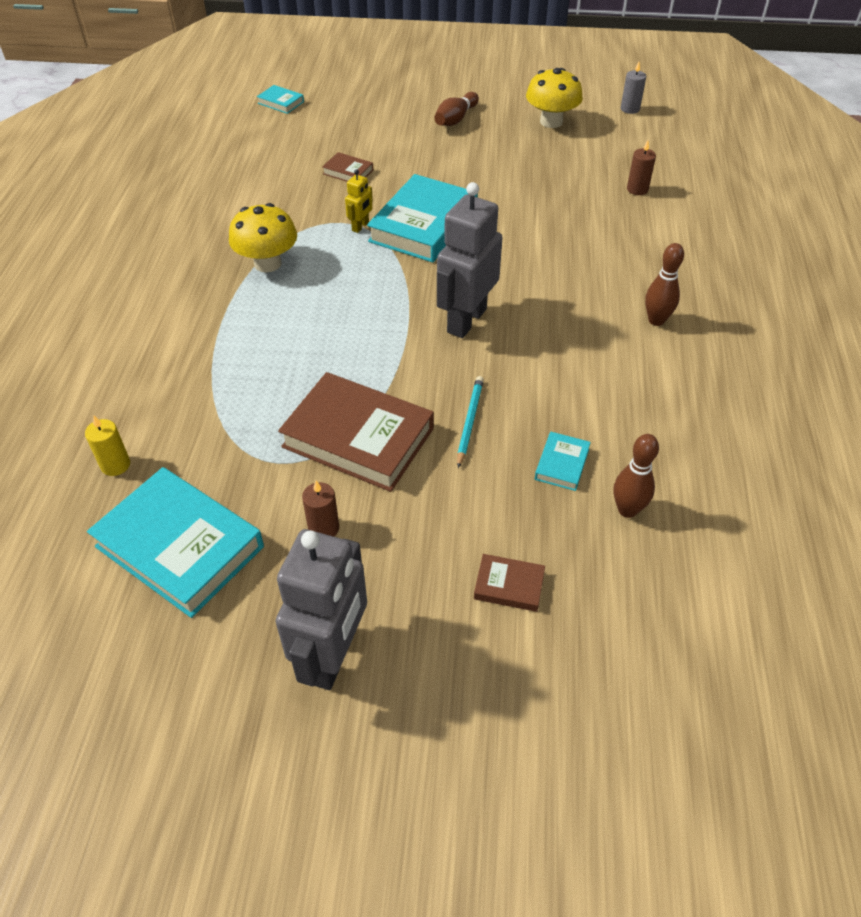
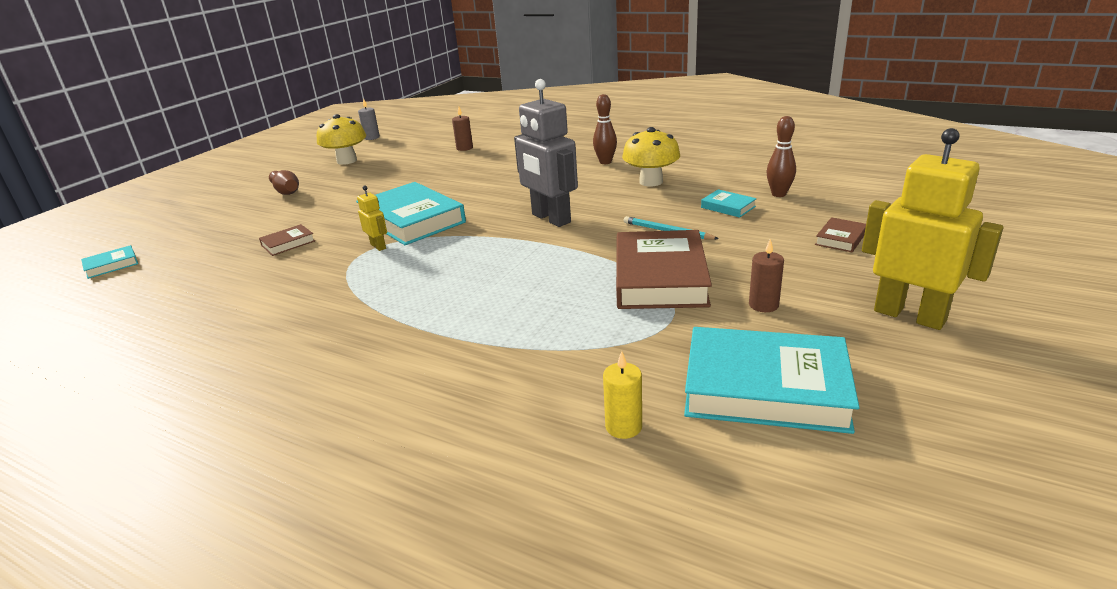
camera: 65 degrees left, 20 degrees down
(180, 546) = (765, 388): turquoise book -> turquoise book turned 45 degrees clockwise
(267, 263) = (375, 298): yellow mushroom -> yellow mushroom (651, 182)
(333, 656) = (909, 315): grey robot -> yellow robot
(358, 437) = (660, 277): brown book -> brown book turned 45 degrees counterclockwise

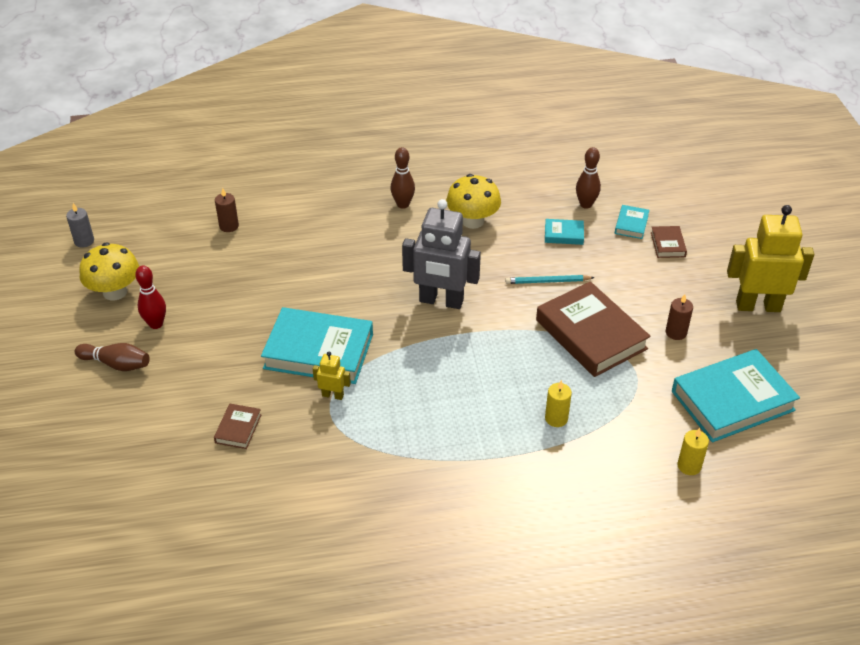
camera: 40 degrees left, 15 degrees up
(111, 265) = (89, 535): turquoise book -> turquoise book (631, 224)
(341, 180) = (156, 324): none -> red bowling pin
(532, 326) = (556, 418): none -> yellow candle

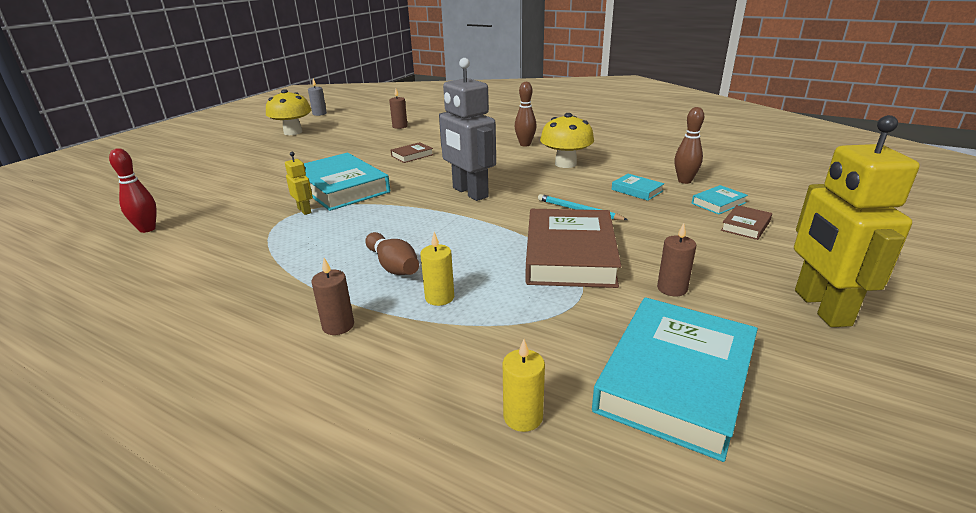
camera: 40 degrees right, 15 degrees down
(116, 364) = (232, 156): brown bowling pin -> brown bowling pin (393, 266)
(156, 324) = (284, 148): red bowling pin -> red bowling pin (147, 229)
(238, 429) = (221, 203): brown book -> brown book (412, 155)
(526, 476) = (338, 326): none -> brown candle
(732, 401) = (675, 380): turquoise book -> turquoise book turned 75 degrees counterclockwise
(758, 306) = (821, 308): yellow robot -> yellow robot turned 135 degrees counterclockwise

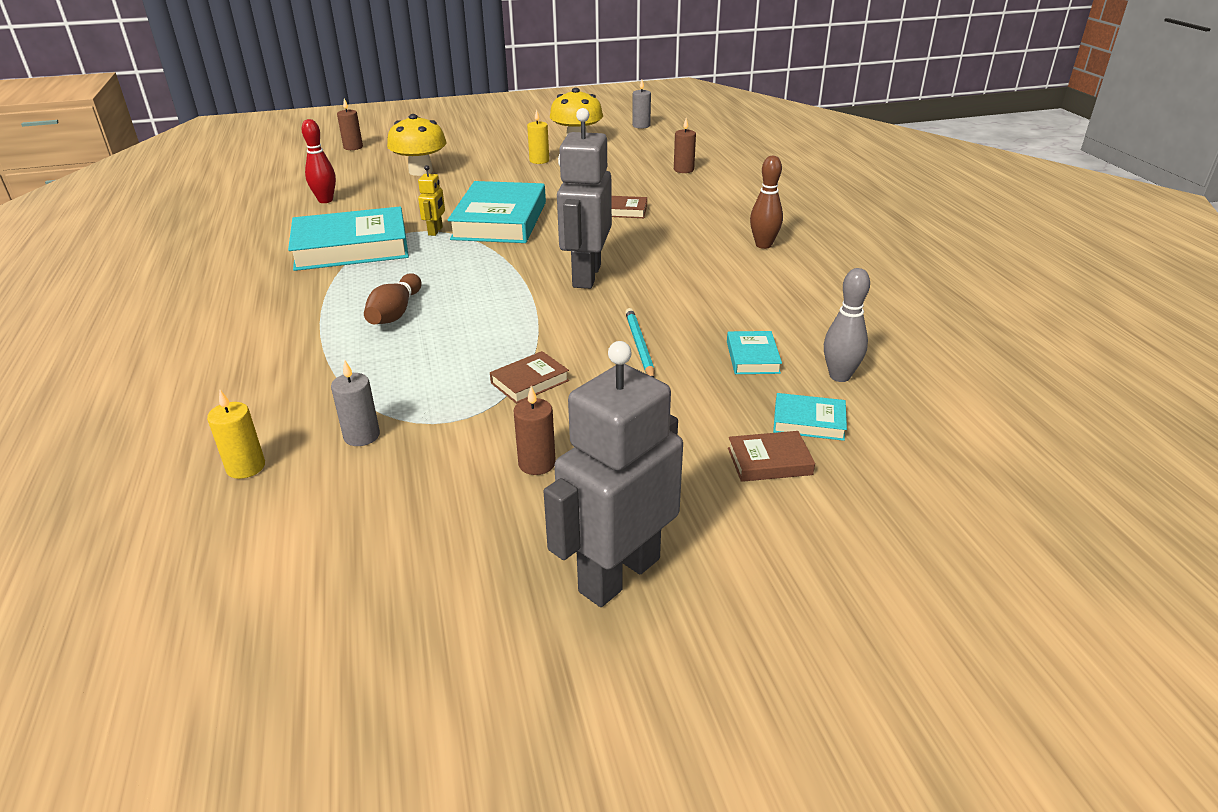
camera: 45 degrees right, 5 degrees up
(338, 326) = (283, 338): brown candle -> brown candle (353, 147)
(439, 297) = (371, 356): yellow candle -> yellow candle (539, 160)
(550, 341) = (361, 436): none -> grey candle
(565, 164) = (751, 288): yellow mushroom -> yellow mushroom (420, 171)
(569, 255) = (529, 382): brown book -> brown book, size x0.45
(675, 380) = (369, 522): turquoise book -> turquoise book (351, 247)
(684, 181) = (839, 376): brown bowling pin -> grey bowling pin
(821, 308) = (618, 574): yellow robot -> grey robot

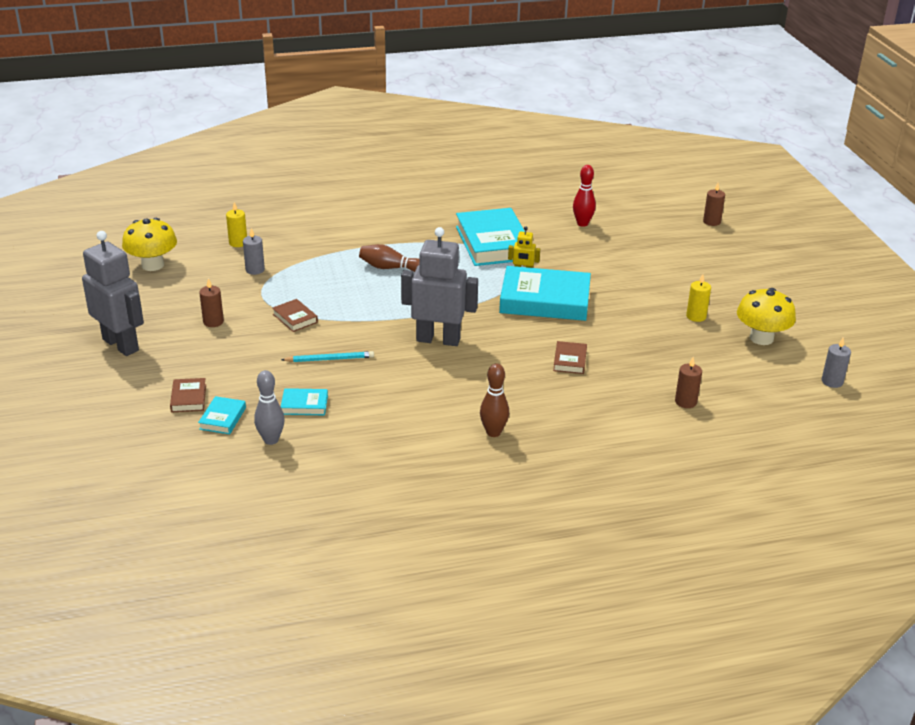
camera: 90 degrees right, 0 degrees up
(420, 171) = (655, 258): yellow mushroom -> yellow mushroom (153, 265)

